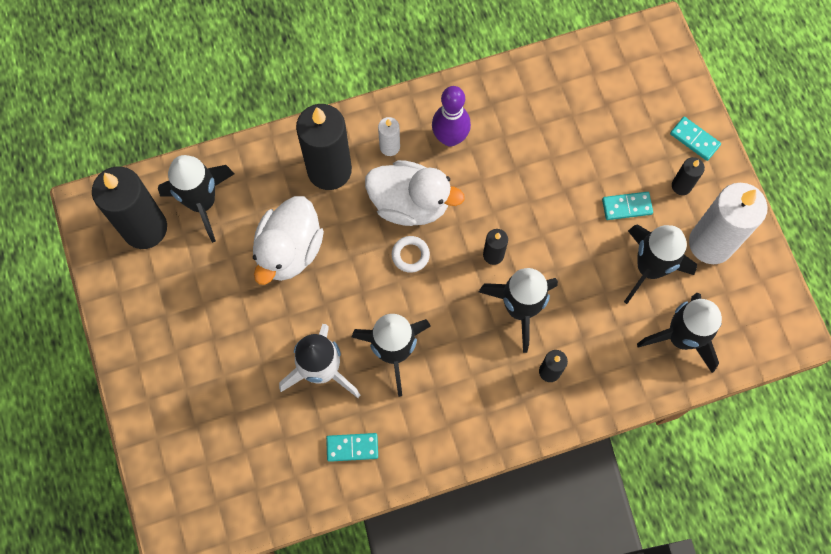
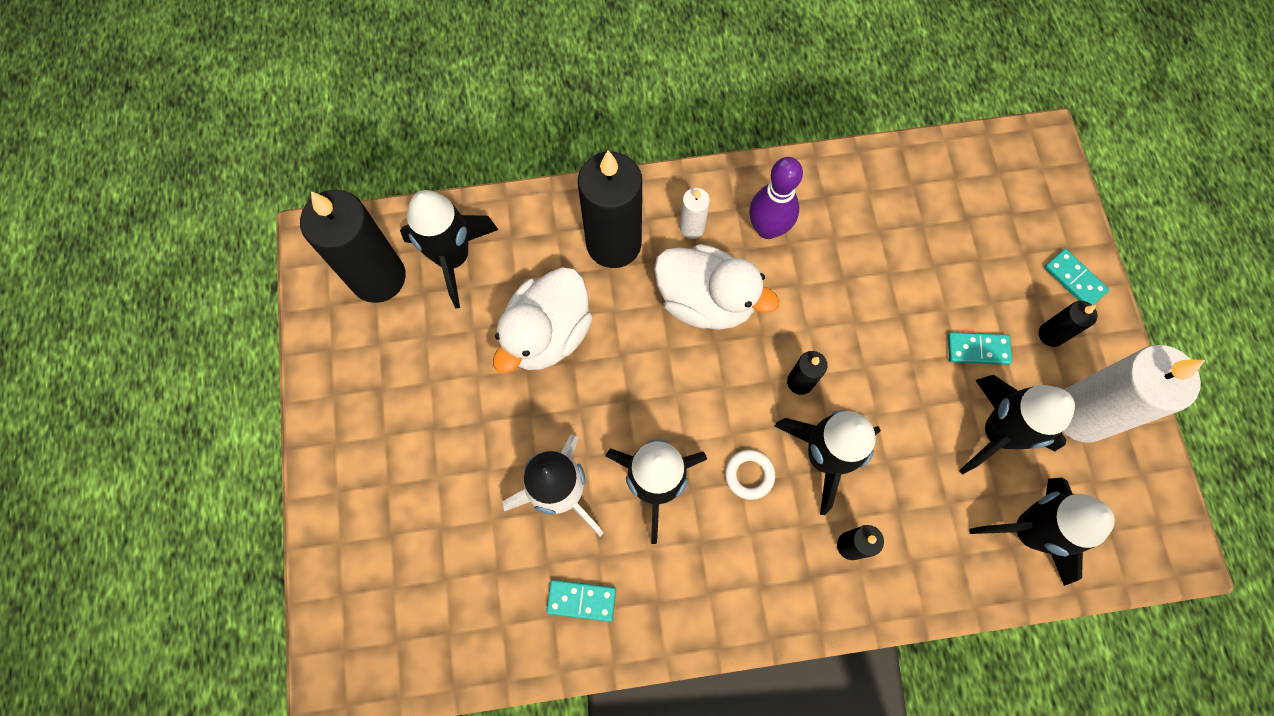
camera: 10 degrees right, 0 degrees up
(410, 255) = (696, 365): white ring -> white ring (749, 475)

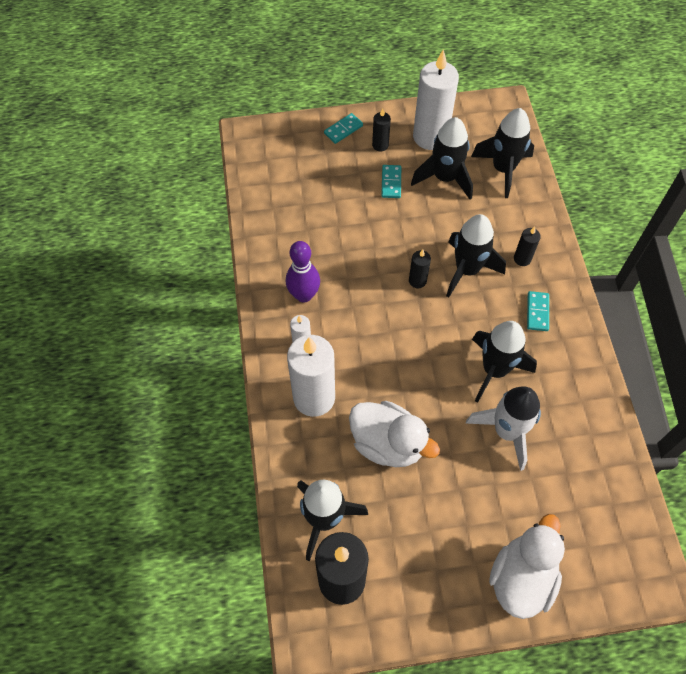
camera: 90 degrees left, 10 degrees down
(581, 600) = (577, 416): turquoise domino -> turquoise domino (537, 312)
(614, 244) = (314, 397): black candle -> white candle
(706, 301) = (360, 336): white duck -> white duck (521, 578)
(749, 475) = (483, 313): white ring -> none

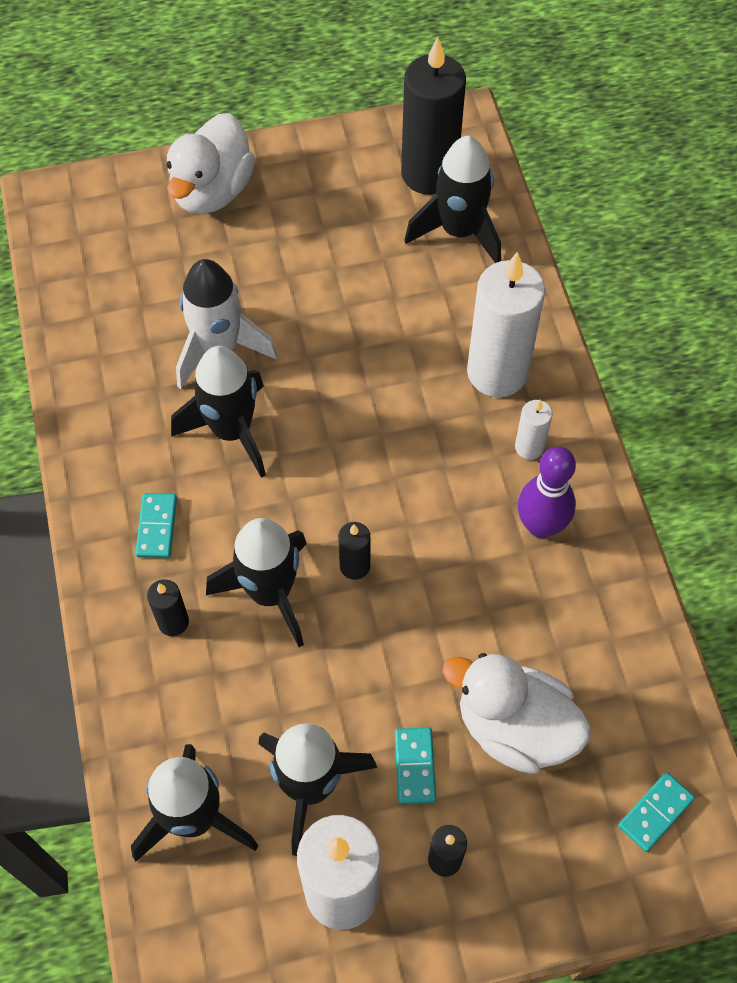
camera: 175 degrees right, 0 degrees up
(343, 130) = (526, 895): turquoise domino -> turquoise domino (655, 812)
(388, 443) = (385, 321): white duck -> white duck (514, 728)

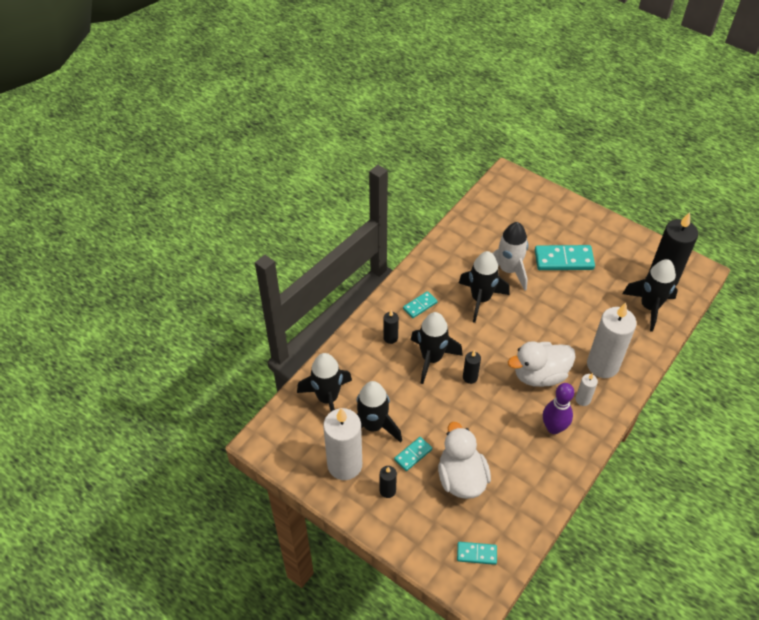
camera: 50 degrees right, 10 degrees down
(212, 191) = (569, 218): white duck -> white duck (539, 375)
(275, 262) = (563, 259): none -> turquoise domino

